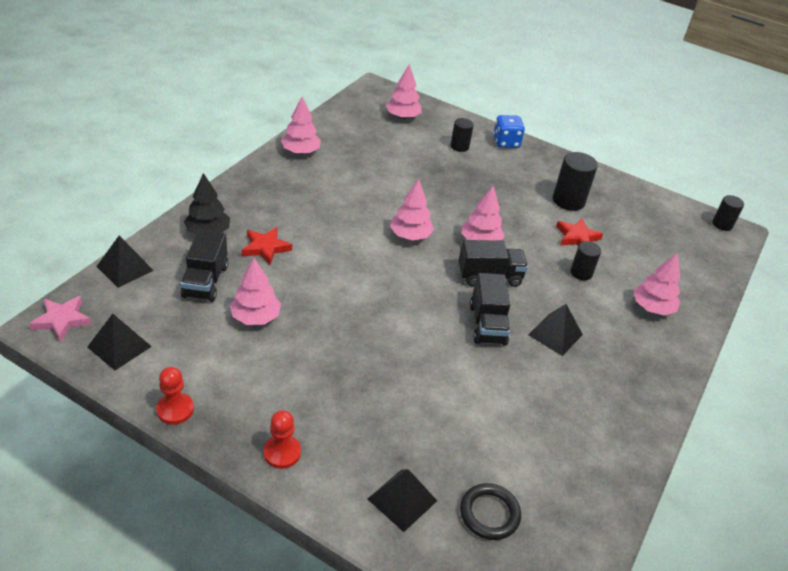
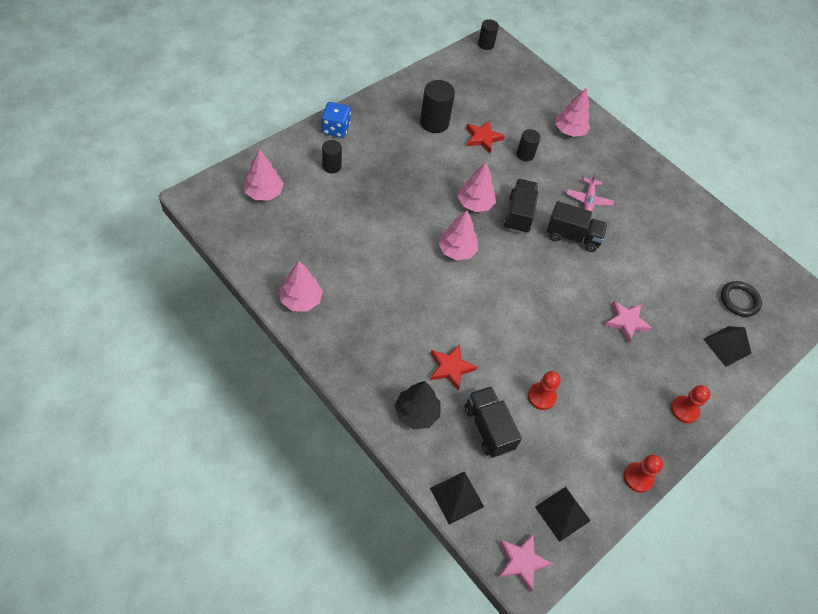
camera: 75 degrees left, 15 degrees up
(205, 281) = (488, 428): black truck -> black truck turned 135 degrees counterclockwise
(255, 317) = (541, 396): pink tree -> red pawn
(388, 384) = (626, 322): none -> pink star
(555, 334) = (588, 199): black pyramid -> pink plane

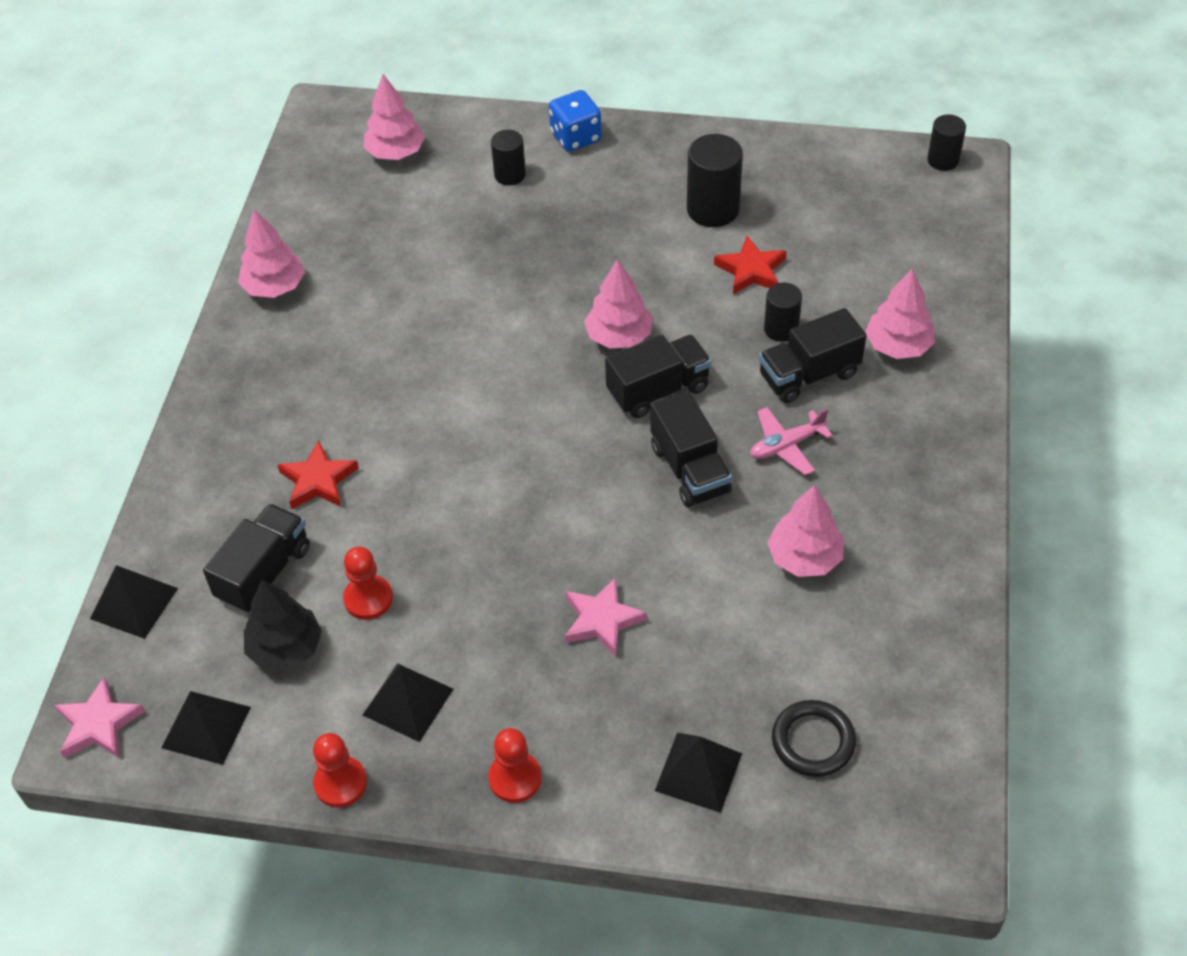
camera: 60 degrees right, 5 degrees down
(416, 413) = (218, 491): black tree -> black tree (286, 648)
(456, 250) = (515, 369): pink tree -> pink tree (804, 558)
(558, 165) = (809, 375): none -> black truck
(613, 421) = (408, 702): none -> black pyramid

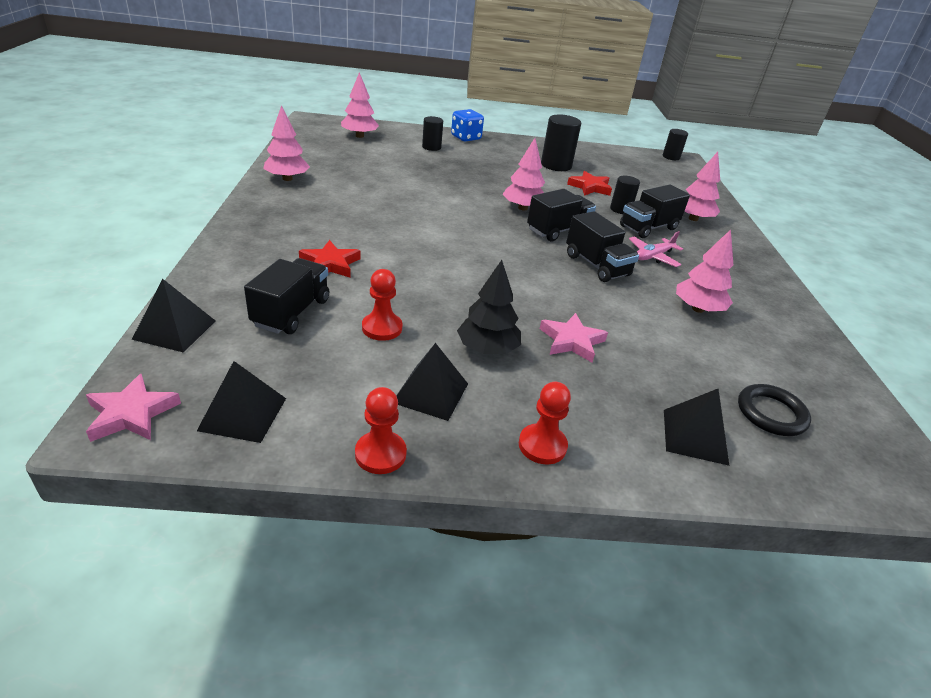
camera: 15 degrees left, 15 degrees down
(286, 648) = (315, 358): black tree -> black tree (487, 349)

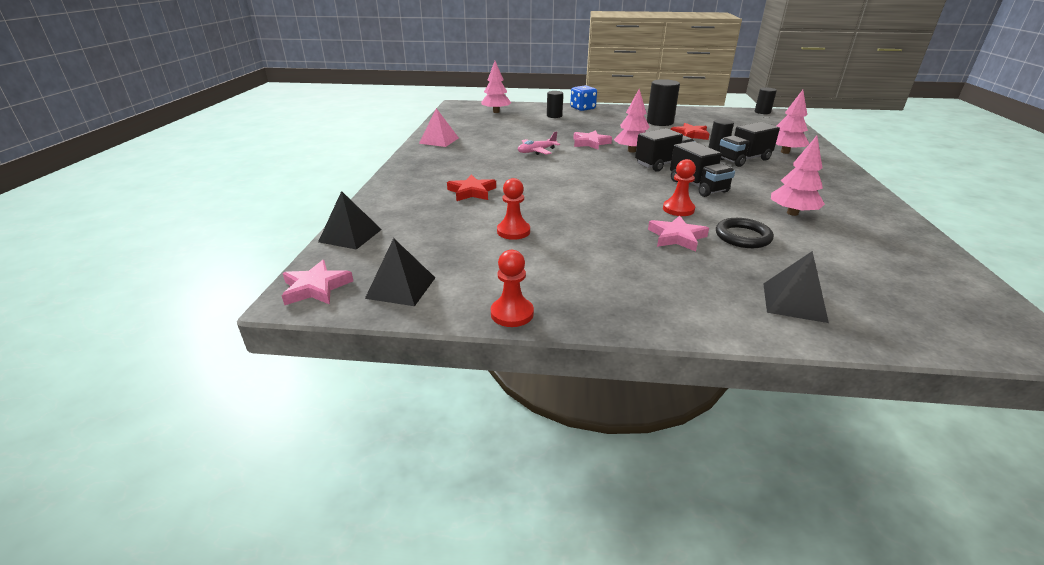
camera: 10 degrees right, 5 degrees down
(287, 178) = (439, 140): pink tree -> pink pyramid
(291, 312) = (440, 223): black truck -> none
(430, 393) = (554, 273): black pyramid -> none
(474, 193) = (590, 143): none -> pink star
(487, 349) = (602, 244): black tree -> none
(542, 445) = (652, 308): red pawn -> red pawn (678, 209)
(653, 256) = (749, 178): pink plane -> pink plane (536, 151)
(771, 413) = (868, 285): black ring -> black ring (743, 237)

